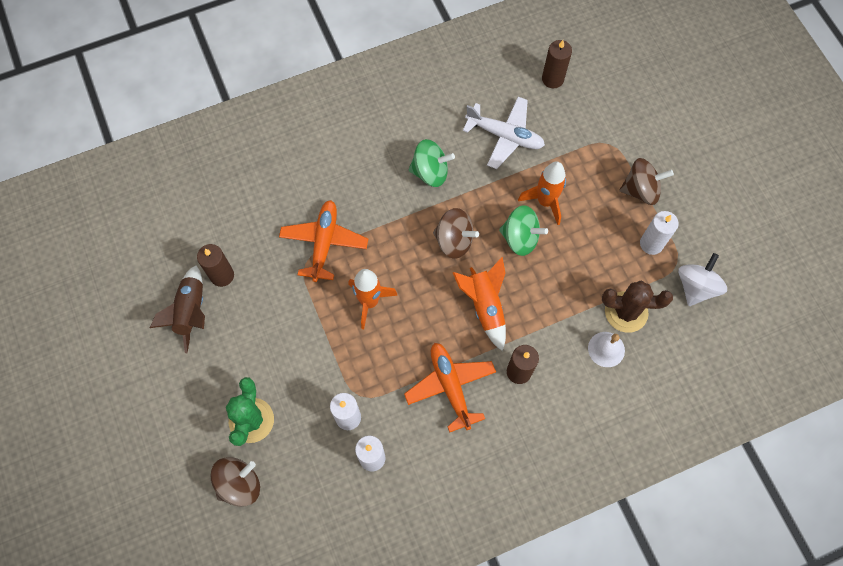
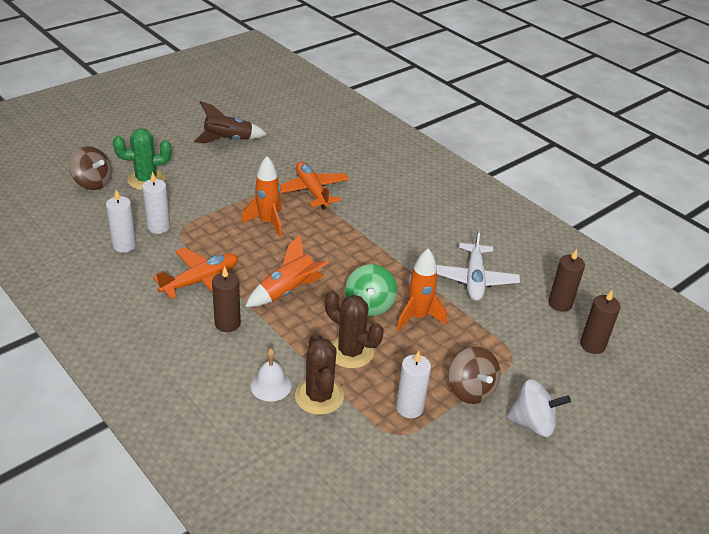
camera: 70 degrees right, 30 degrees down
(222, 275) = (263, 148): brown candle -> brown candle (592, 345)
(324, 243) = (312, 191): orange plane -> orange plane turned 105 degrees counterclockwise
(430, 172) = (409, 238): green spinning top -> none
(454, 241) = (347, 262): brown spinning top -> none
(578, 272) = (350, 352): none -> brown cactus
(696, 287) = (373, 455): white spinning top -> white spinning top (533, 423)

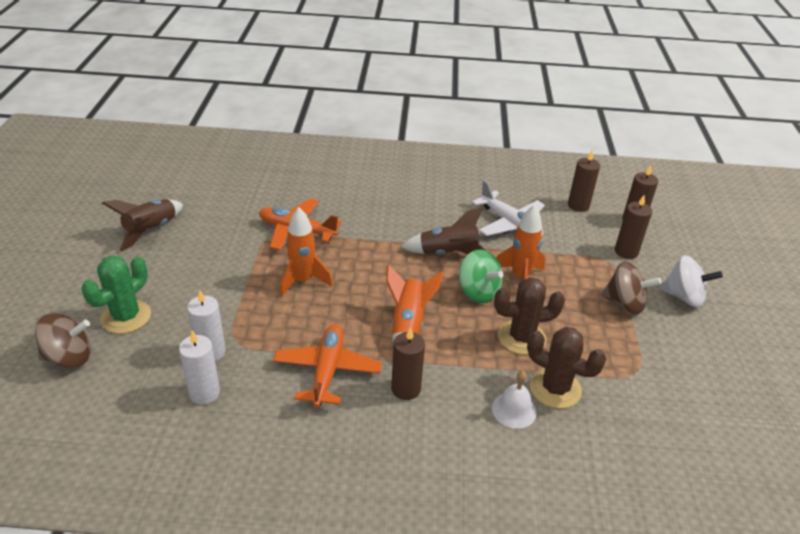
camera: 45 degrees left, 0 degrees up
(390, 268) = (448, 254): none -> brown rocket
(409, 408) = (614, 346): white candle -> none
(533, 423) = (684, 297): white spinning top -> white spinning top turned 60 degrees clockwise
(541, 360) = (626, 252): none -> brown candle

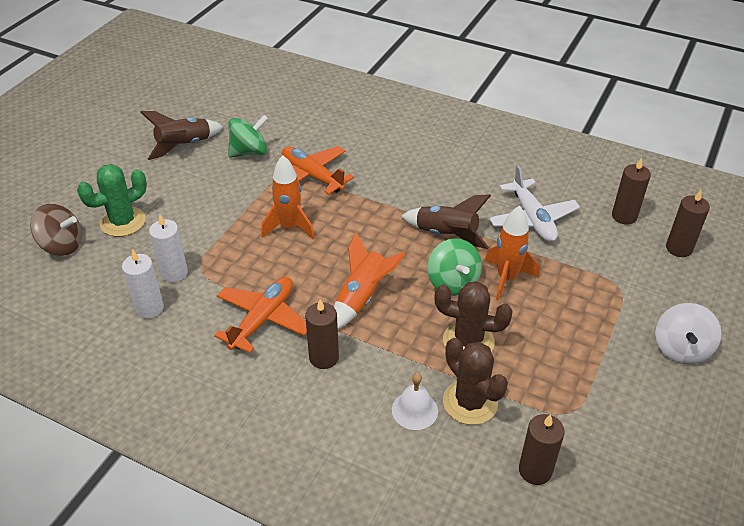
camera: 25 degrees right, 5 degrees up
(222, 222) = (249, 152): none -> green spinning top
(624, 303) = (605, 337): brown spinning top -> none
(626, 252) = (646, 281): brown candle -> brown candle (535, 470)
(684, 297) = (681, 349): white spinning top -> white spinning top turned 60 degrees clockwise

